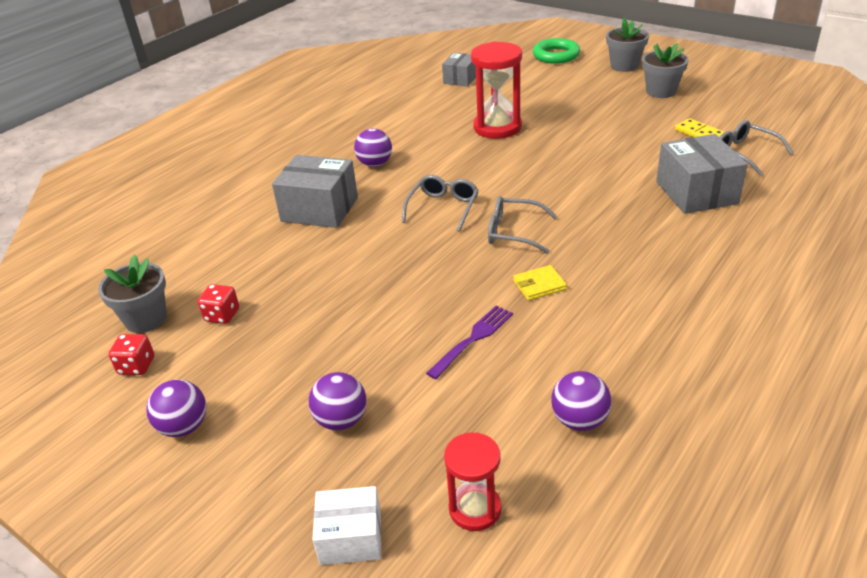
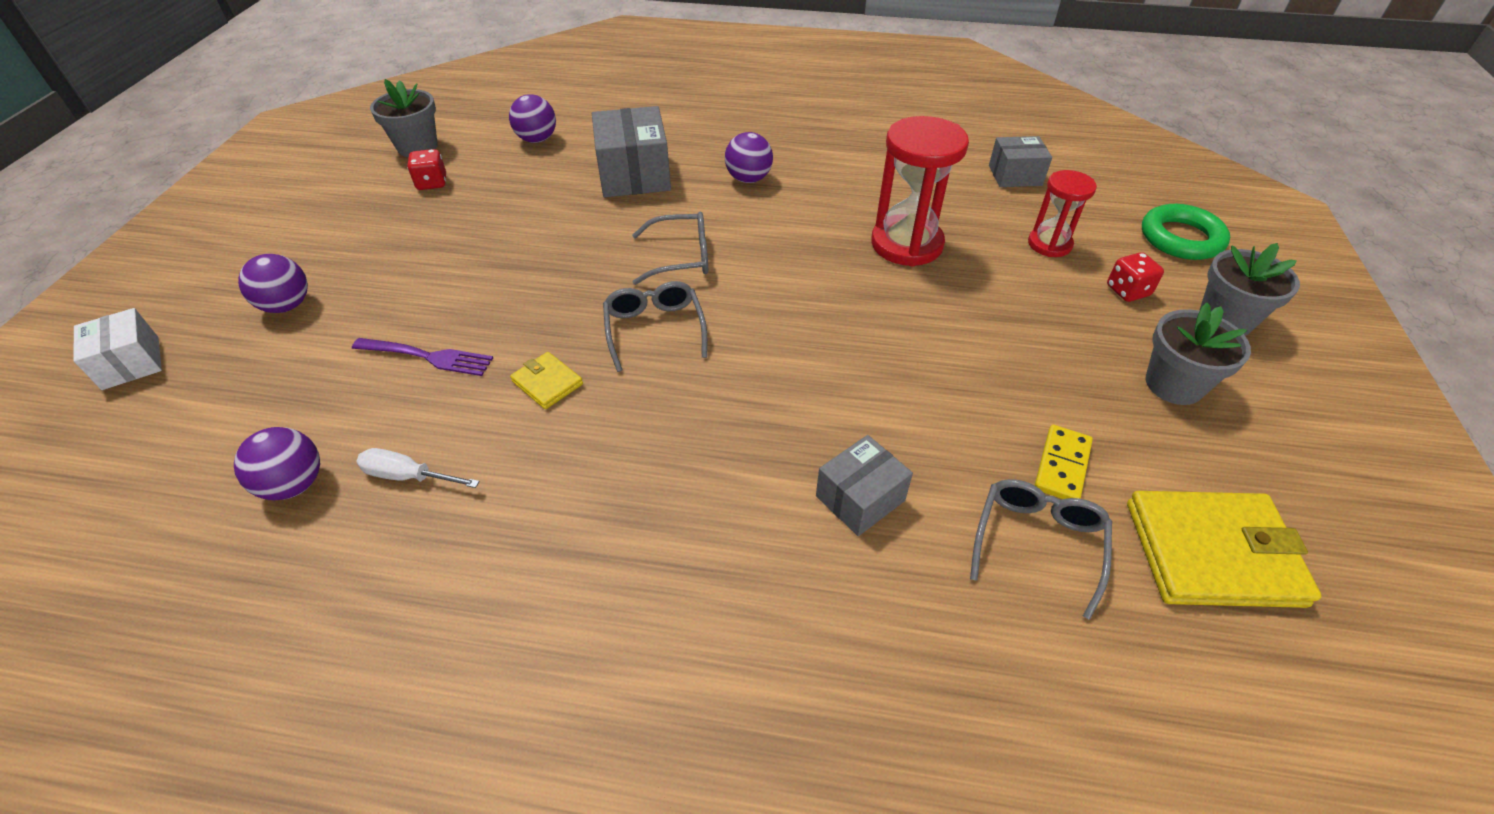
camera: 60 degrees right, 10 degrees up
(136, 366) = (352, 167): red dice -> red dice (1127, 291)
(184, 427) = (275, 221): purple ball -> purple ball (537, 139)
(475, 509) = (159, 435): red hourglass -> red hourglass (1049, 244)
(599, 359) = (408, 476): none -> white screwdriver
(696, 192) = (860, 498): grey box -> grey box, size x0.61
(765, 116) = (1212, 553): none -> yellow wallet

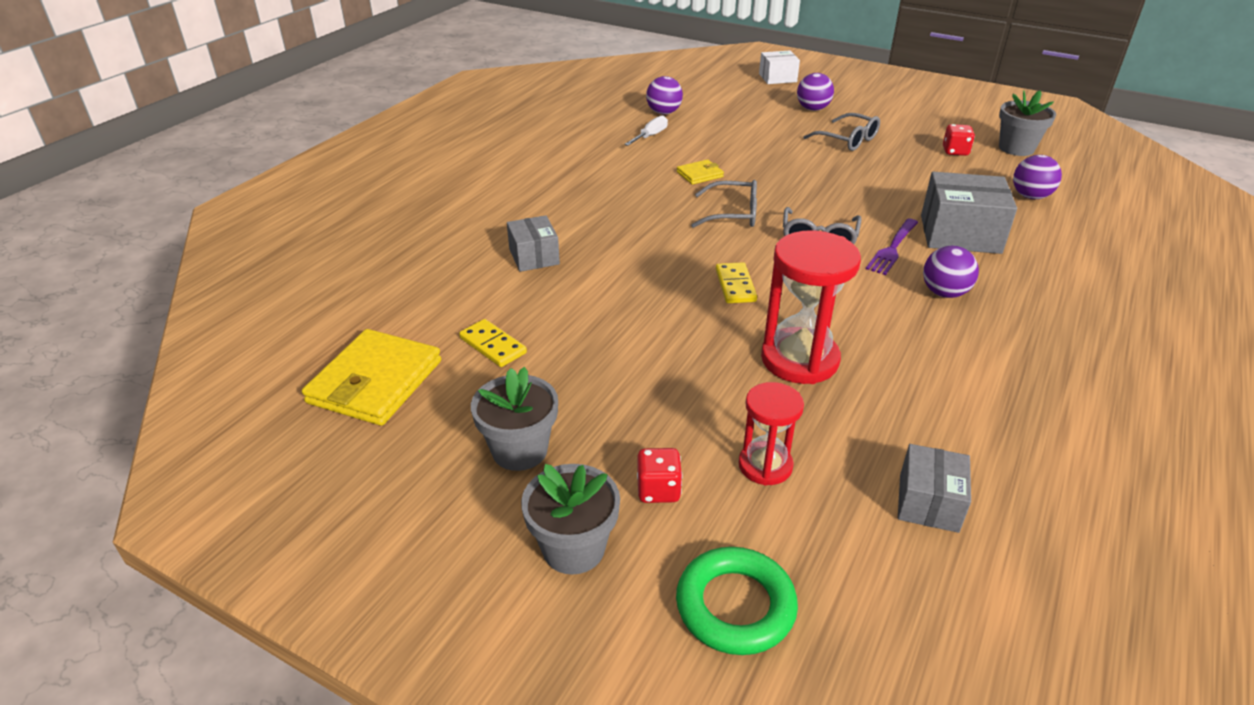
camera: 110 degrees right, 10 degrees down
(426, 357) = (744, 143): purple fork -> purple fork (892, 248)
(814, 300) = (735, 285): none -> yellow domino
(1037, 543) = (449, 310): grey glasses -> grey glasses (847, 140)

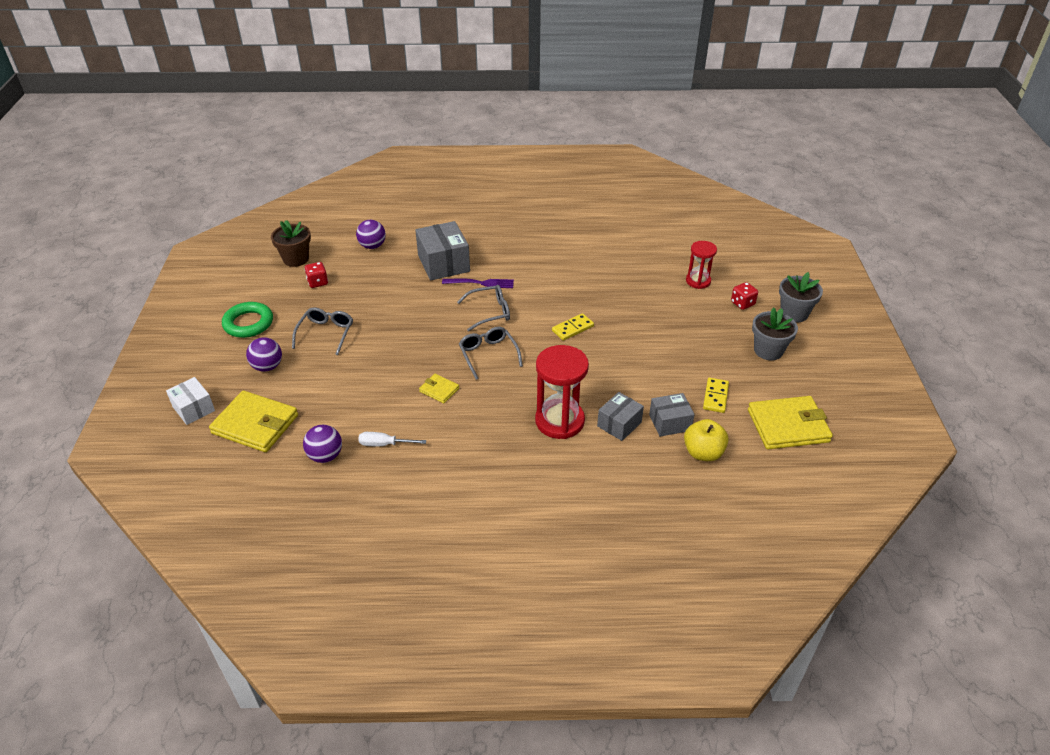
camera: 120 degrees left, 5 degrees up
(427, 293) = (703, 453): none -> yellow apple
(733, 95) = (255, 424): none -> yellow wallet
(735, 606) = (770, 269): green ring -> green ring (248, 323)
(799, 359) = (618, 290): red hourglass -> red hourglass (559, 421)
(928, 502) = (674, 240): grey box -> grey box (670, 423)
(944, 293) = (515, 259): purple ball -> none
(1016, 148) = (296, 259): grey flower pot -> brown flower pot

